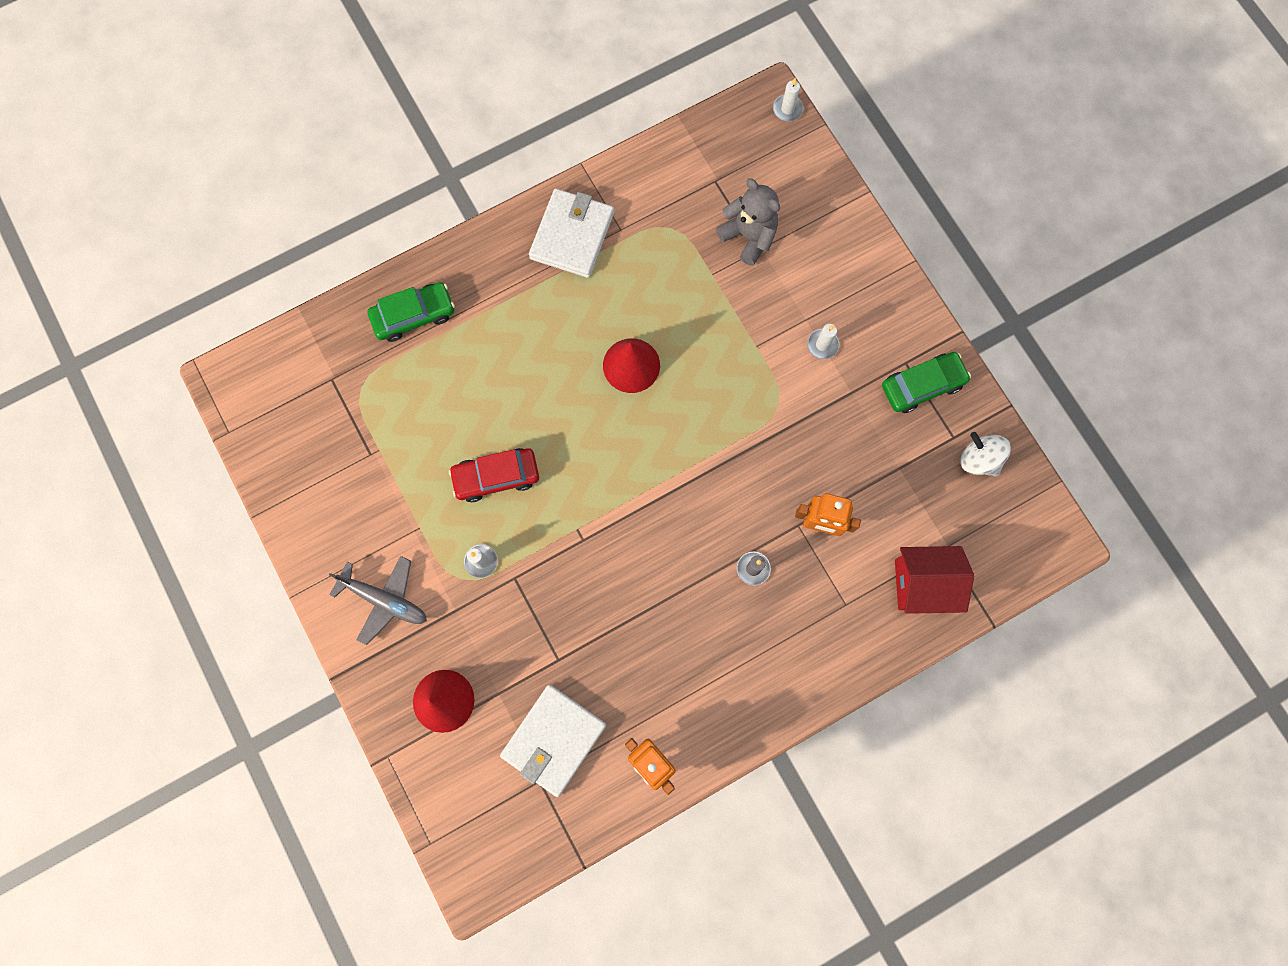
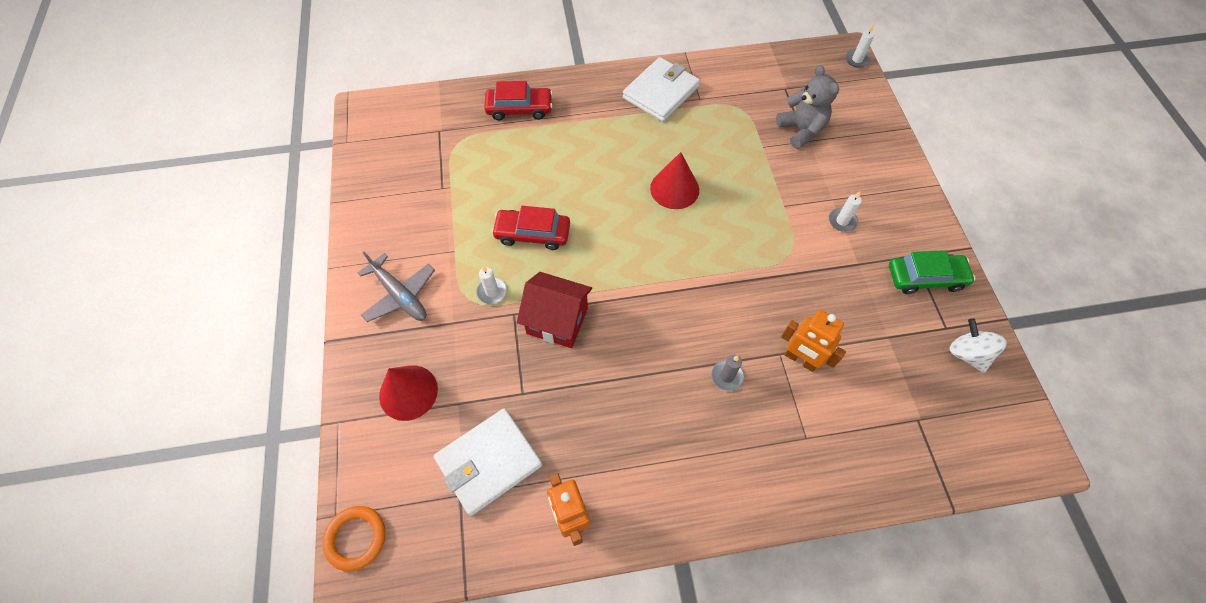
camera: 20 degrees right, 15 degrees down
(414, 315) = (519, 109): green car -> red car
(460, 856) = (356, 538): none -> orange ring
(922, 584) = (887, 445): red house -> red house (557, 321)

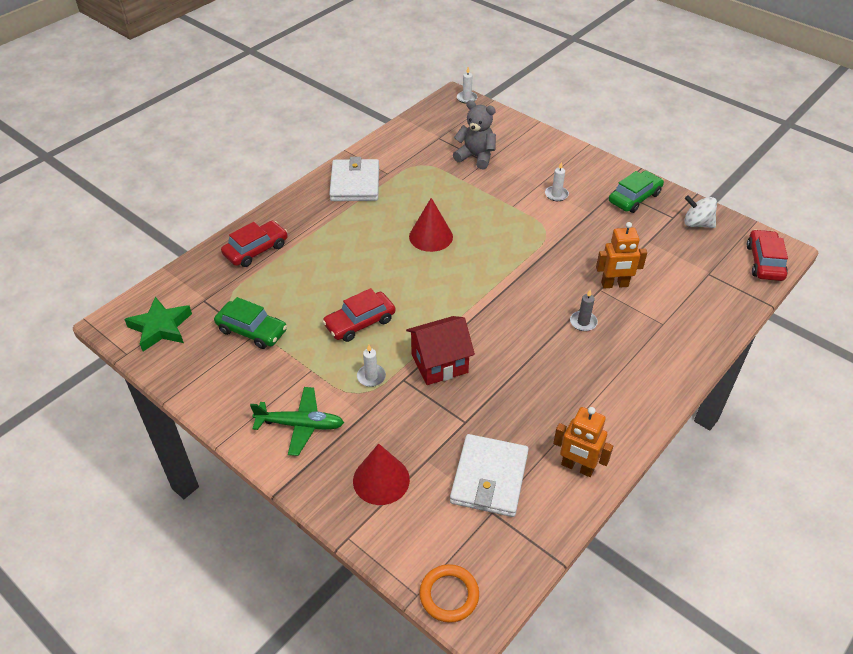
camera: 40 degrees left, 15 degrees down
(388, 135) = (161, 327): none -> green star
(399, 295) = (300, 425): grey plane -> green plane
(446, 183) = (252, 330): none -> green car
(1001, 453) = (764, 262): none -> red car

